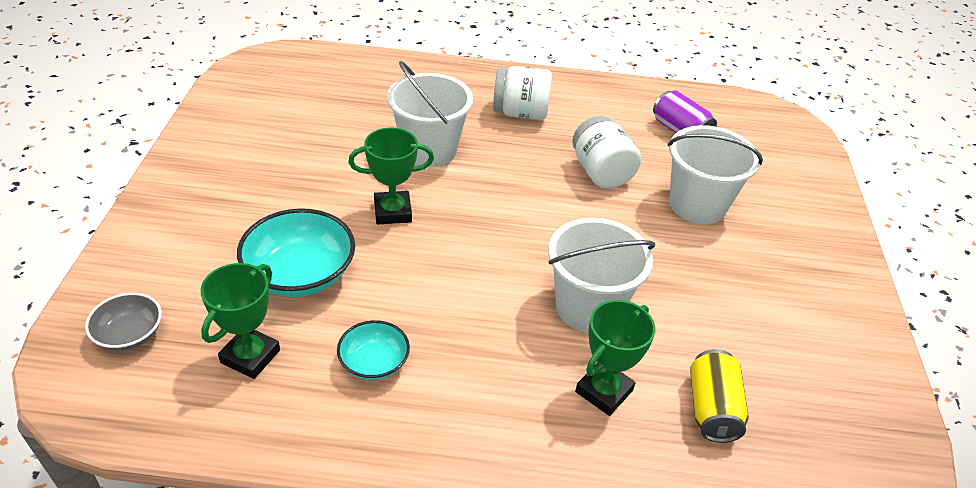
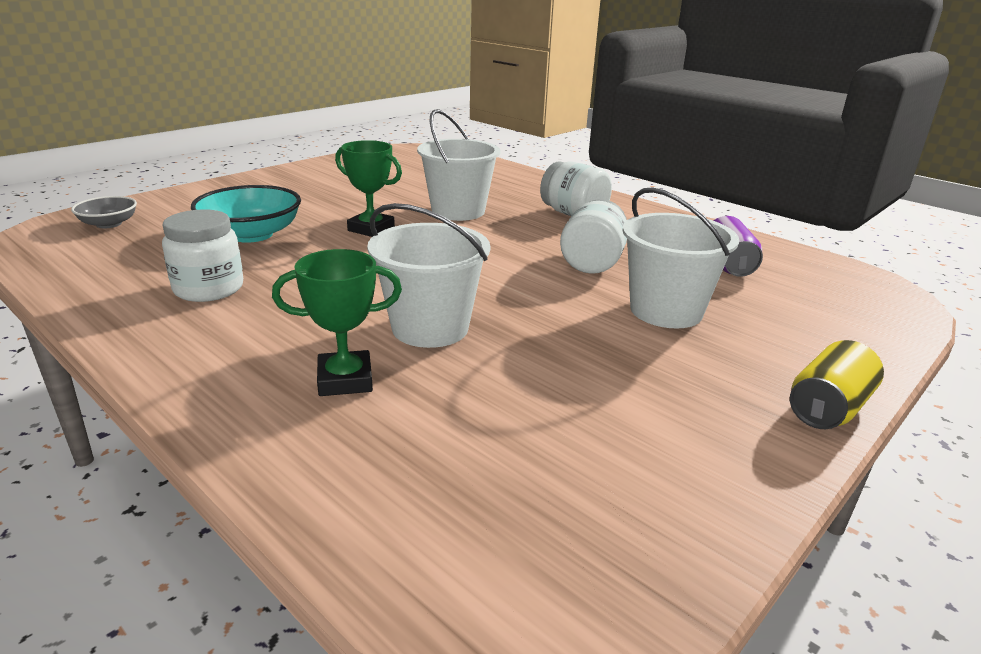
camera: 40 degrees right, 15 degrees down
(250, 356) = (146, 256): green trophy -> none
(374, 362) = (209, 289): turquoise bowl -> white jar
(712, 408) = (428, 442): yellow can -> yellow can (828, 408)

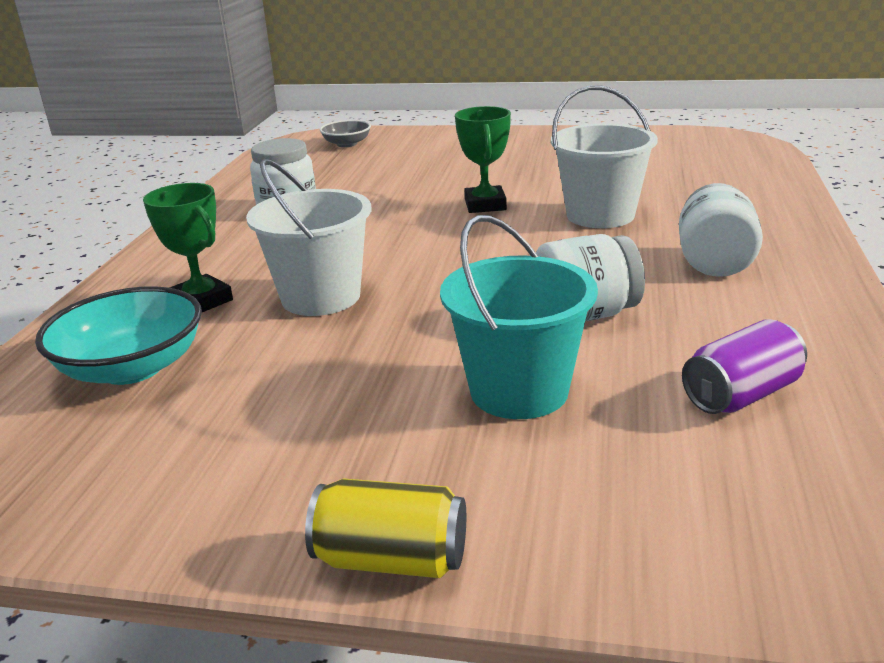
camera: 60 degrees right, 0 degrees up
(251, 234) = (399, 180): turquoise bowl -> turquoise bowl (132, 368)
(666, 311) = (519, 391): white bucket -> turquoise bucket

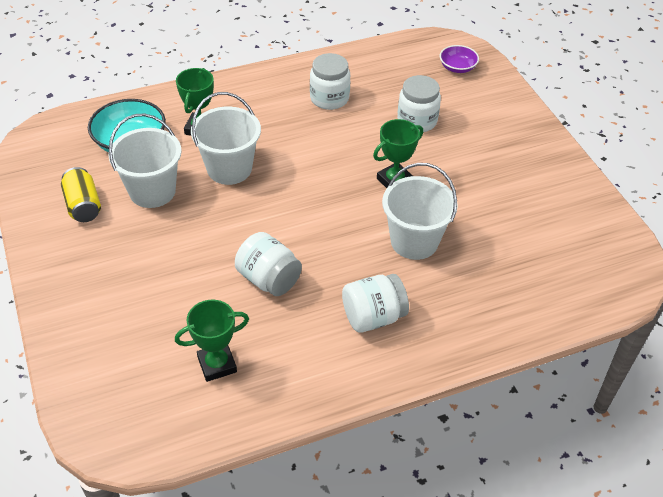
camera: 55 degrees right, 20 degrees up
(279, 371) = (152, 191): none -> white bucket
(347, 144) = (457, 67): grey bowl -> purple bowl
(391, 559) = (45, 288): yellow can -> yellow can (83, 205)
(401, 176) = (417, 121): none -> white jar
(519, 391) = (178, 280): turquoise bucket -> none
(741, 395) = (217, 364): purple can -> green trophy

